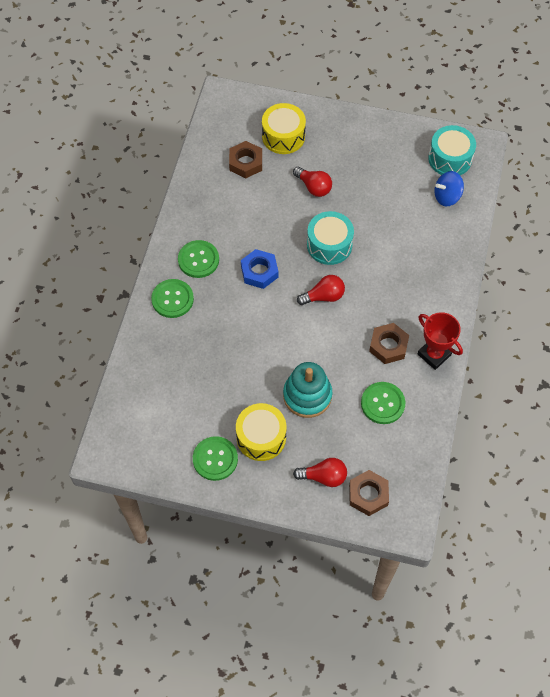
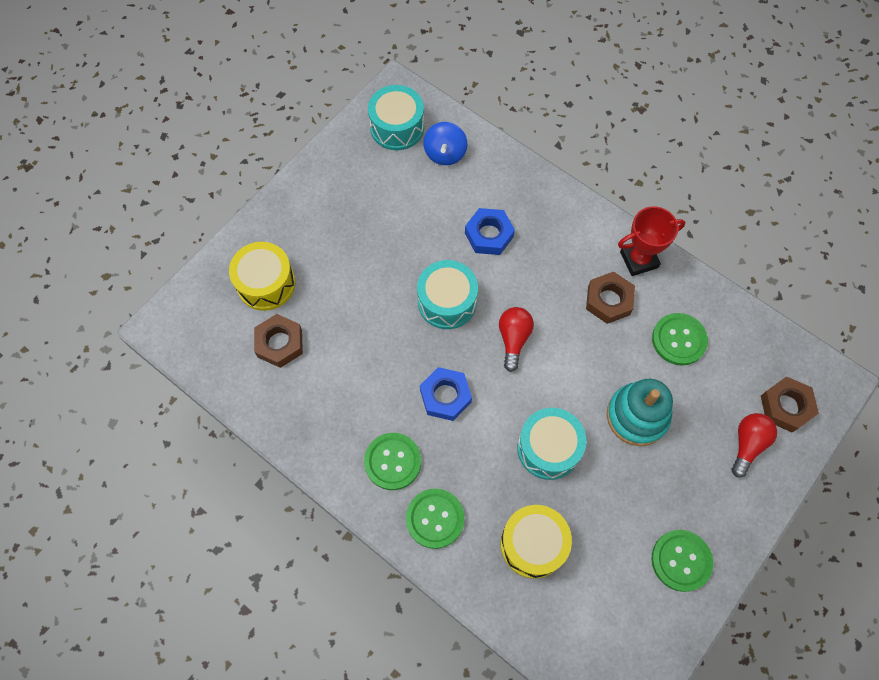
camera: 65 degrees left, 5 degrees up
(254, 348) = (548, 448): none -> turquoise drum
(261, 437) = (672, 493): yellow drum -> yellow drum (533, 544)
(313, 187) = (358, 282): red light bulb -> none
(396, 250) = (489, 235): none -> blue nut

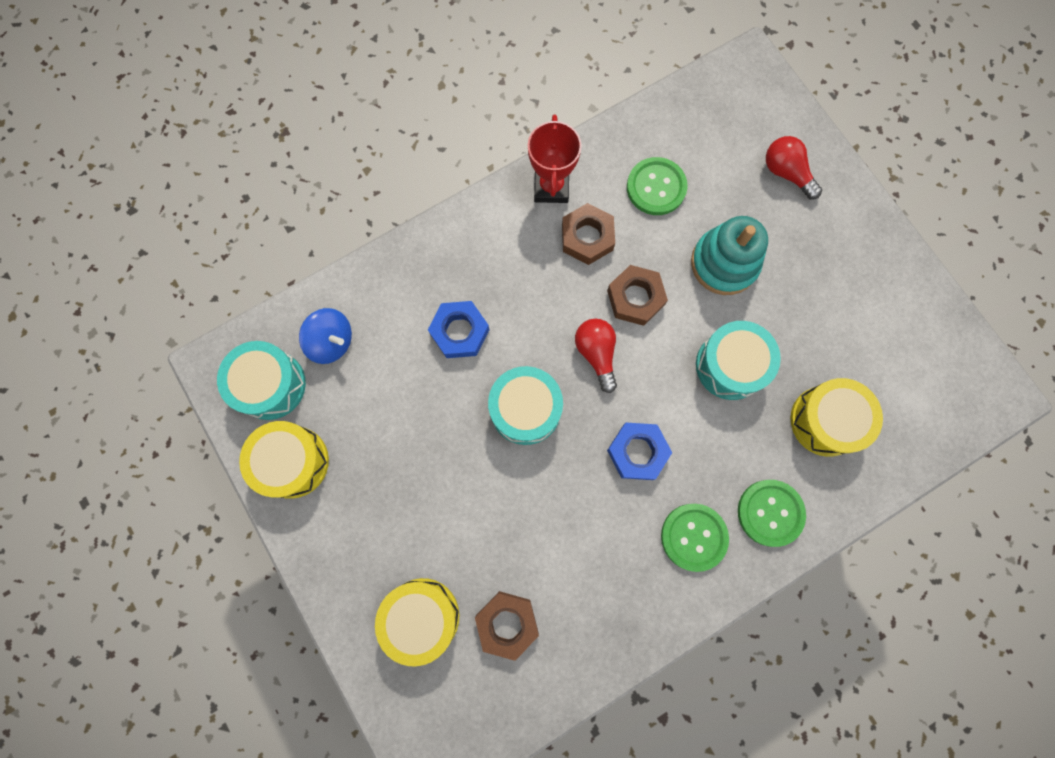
camera: 70 degrees left, 10 degrees up
(347, 161) = (292, 462): none -> yellow drum
(513, 339) = (596, 354): red light bulb -> red light bulb turned 45 degrees clockwise
(681, 560) = (881, 285): green button -> none
(786, 406) = (759, 120): brown nut -> brown nut (635, 298)

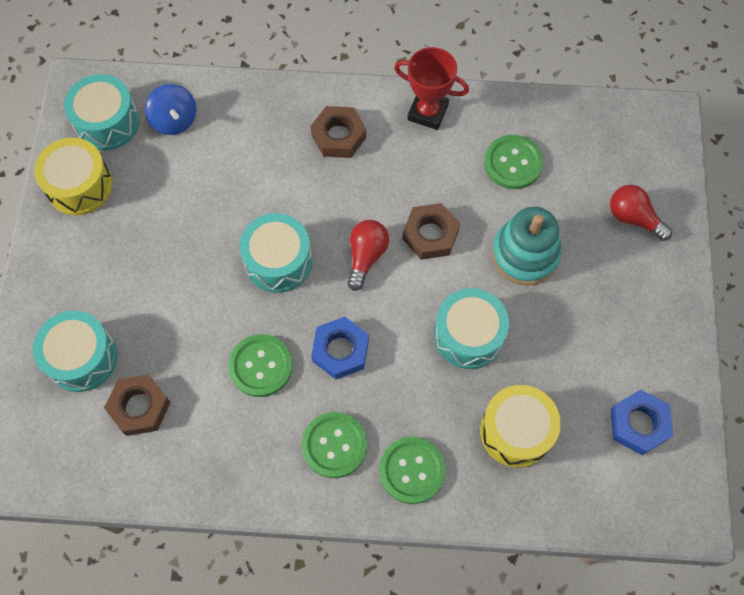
camera: 35 degrees right, 10 degrees down
(421, 617) = (82, 357): yellow drum -> turquoise drum
(459, 332) = (273, 173): blue nut -> blue nut (638, 424)
(551, 187) = (428, 112): red trophy -> red trophy turned 75 degrees clockwise
(582, 513) = (261, 366): none -> green button
(587, 237) = (427, 166): brown nut -> brown nut (338, 136)
(786, 173) = (633, 218): red light bulb -> red light bulb turned 45 degrees counterclockwise

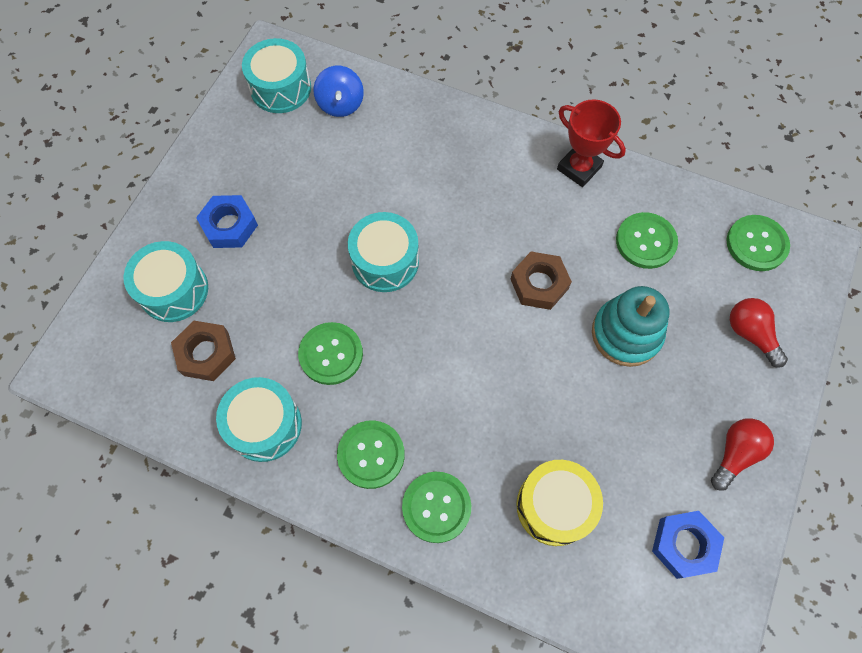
camera: 20 degrees right, 0 degrees up
(79, 186) = (234, 136): yellow drum -> none
(338, 136) = (485, 164): brown nut -> none
(340, 350) = (411, 365): blue nut -> blue nut (229, 225)
(366, 256) = (469, 284): red light bulb -> red light bulb (735, 454)
(468, 335) = (541, 394): turquoise drum -> turquoise drum (265, 425)
(612, 133) = (756, 244): none -> green button

